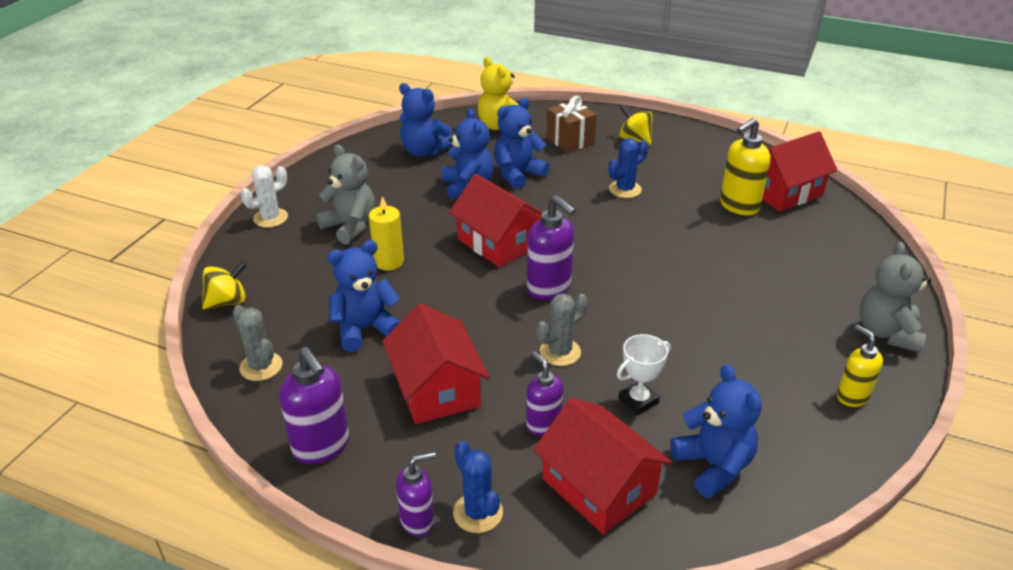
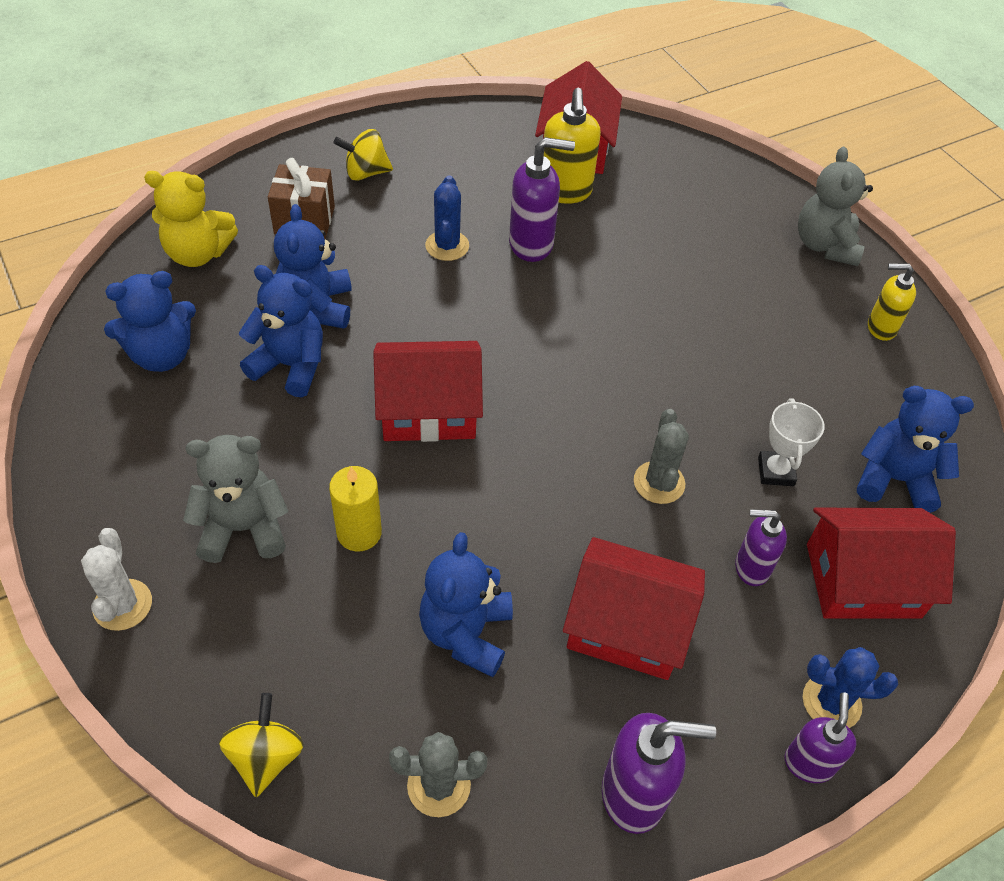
camera: 55 degrees left, 15 degrees up
(549, 288) = (552, 422): purple soap dispenser -> purple soap dispenser (532, 244)
(887, 333) = (825, 245): grey teddy bear -> grey teddy bear turned 45 degrees clockwise

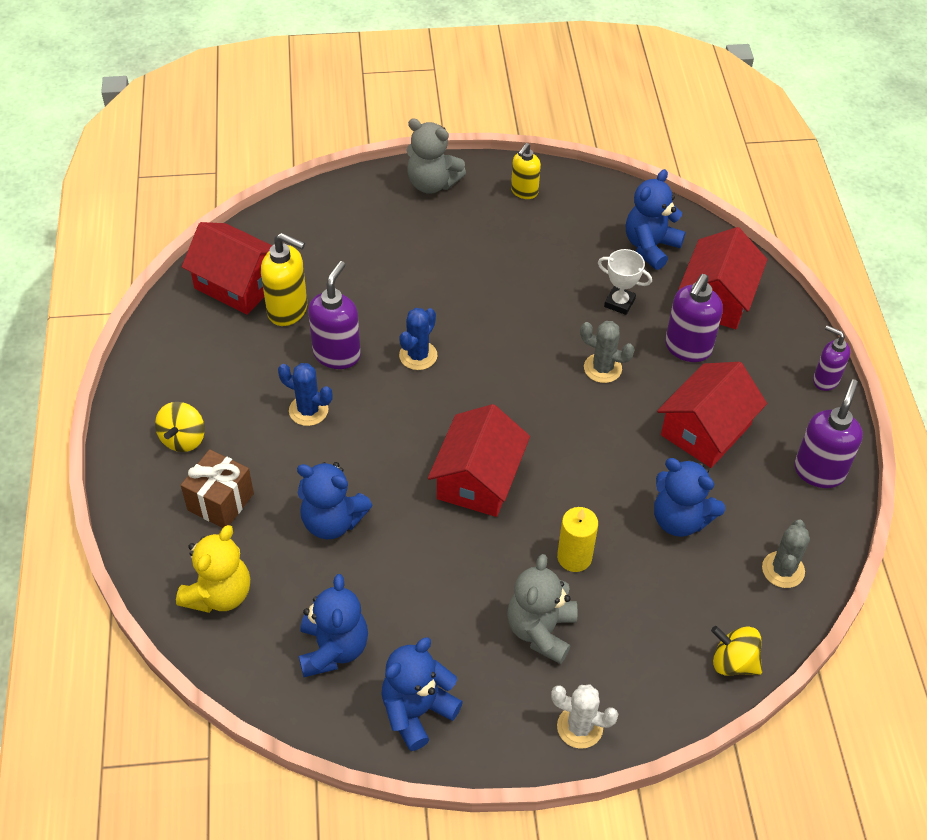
camera: 65 degrees left, 0 degrees up
(290, 365) = (390, 558): blue teddy bear -> blue teddy bear (417, 711)
(751, 568) = (687, 348): purple soap dispenser -> purple soap dispenser, size x1.55
(831, 702) = (791, 351): blue cactus -> blue cactus (418, 355)

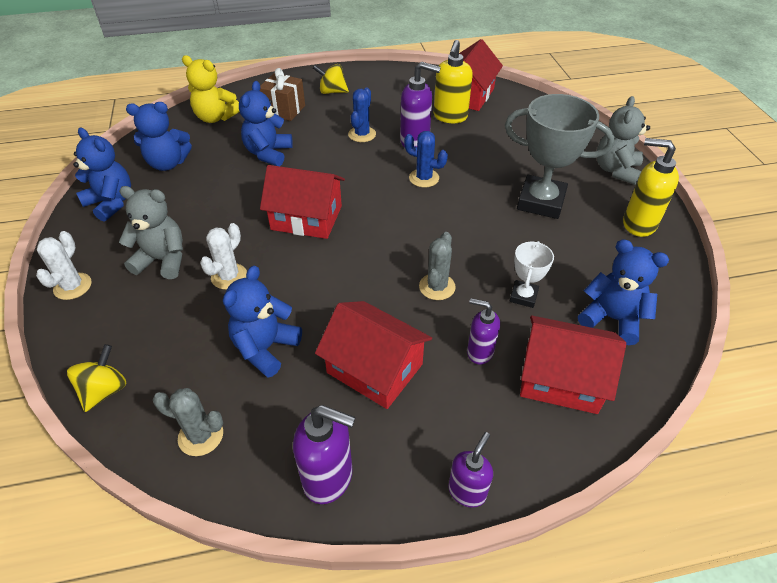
camera: 85 degrees right, 5 degrees down
(478, 258) = (541, 202): none -> grey trophy
(524, 192) = (638, 224): yellow soap dispenser -> yellow soap dispenser, size x1.55
(574, 557) = (229, 276): yellow candle -> white cactus
(687, 348) = (479, 352): purple soap dispenser -> purple soap dispenser, size x0.65

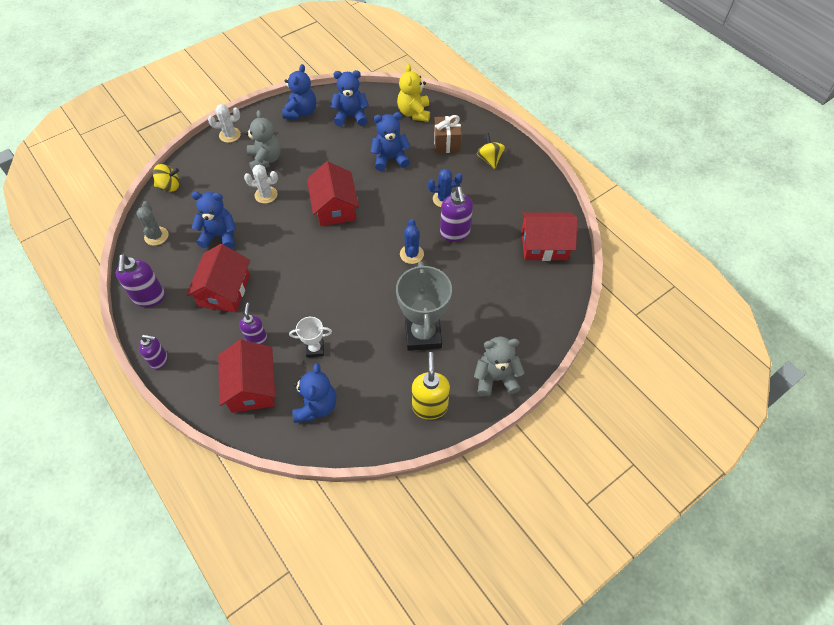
camera: 65 degrees right, 10 degrees up
(168, 163) = (351, 116): blue teddy bear -> blue teddy bear turned 120 degrees clockwise
(437, 287) = (302, 299): grey cactus -> none
(450, 117) = (502, 244): yellow soap dispenser -> none

